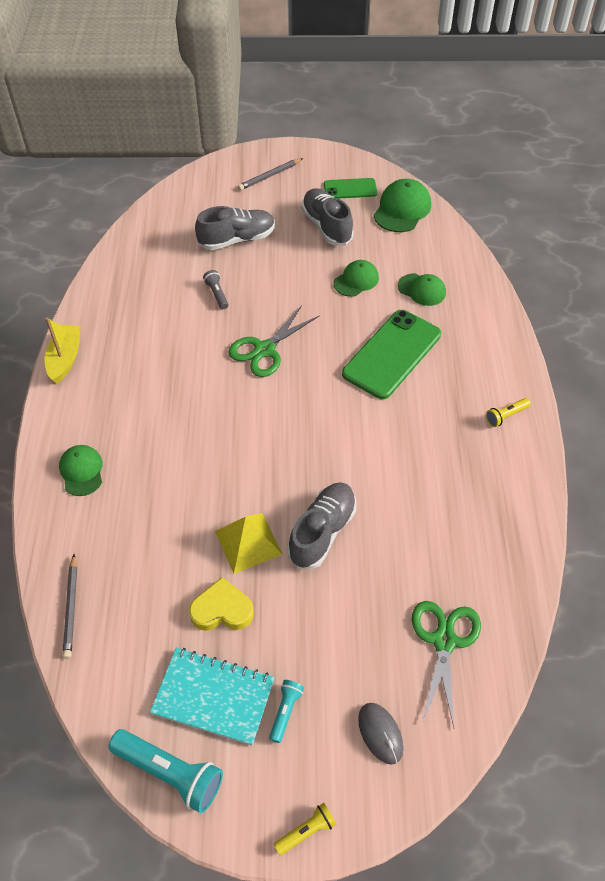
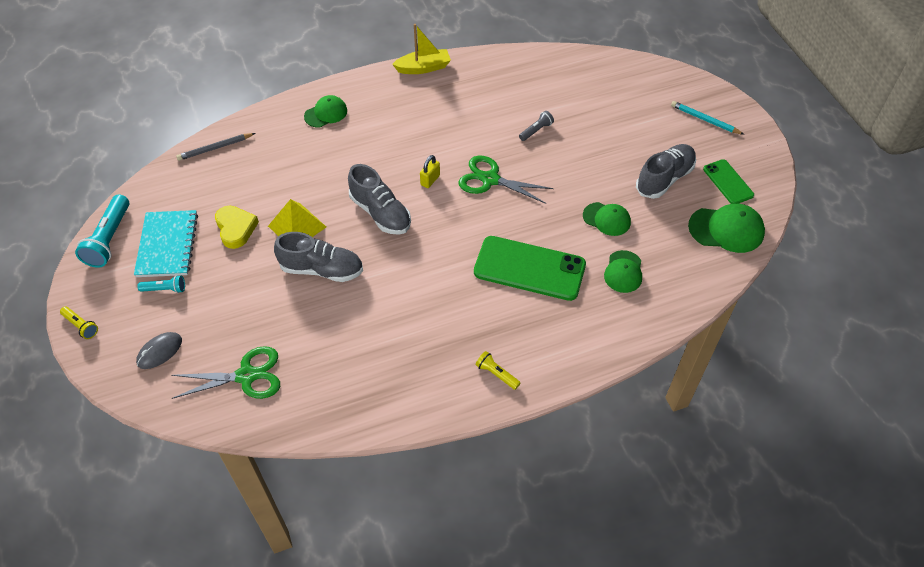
camera: 70 degrees right, 0 degrees up
(237, 239) = (608, 123): grey shoe -> grey shoe (380, 213)
(240, 400) = (430, 180): none -> yellow padlock
(269, 176) = (704, 120): grey pencil -> turquoise pencil

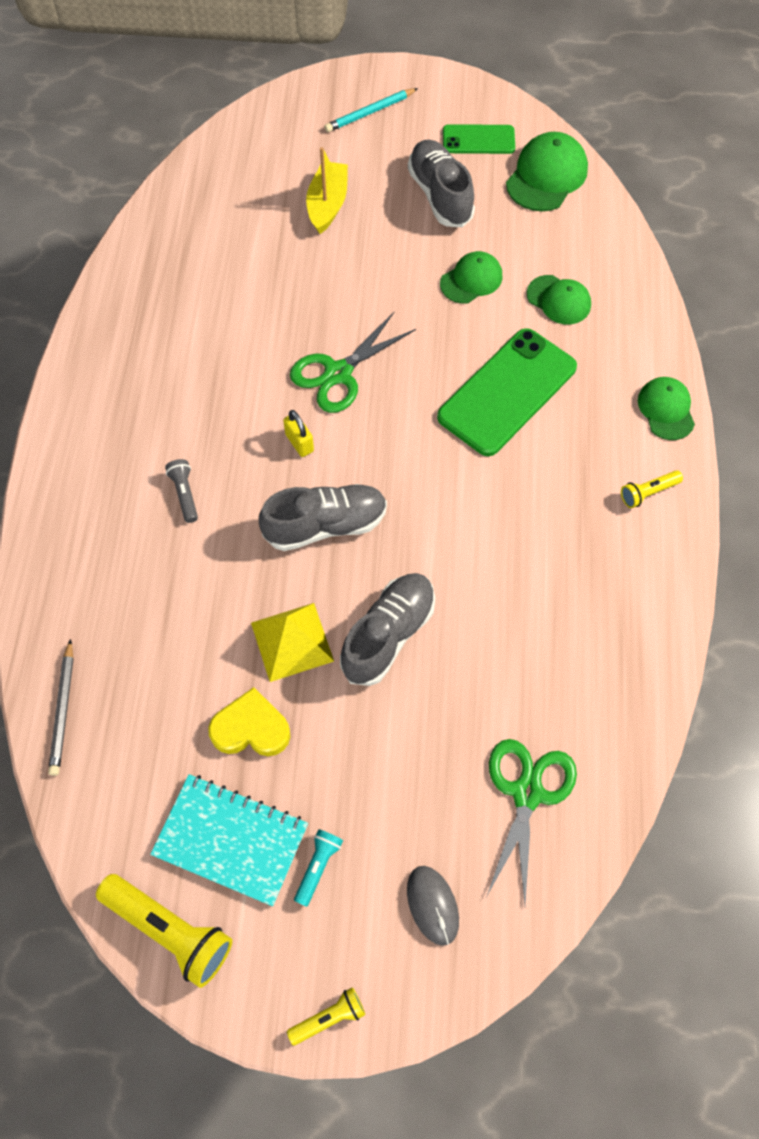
camera: 65 degrees left, 10 degrees up
(109, 239) = (170, 931): turquoise flashlight -> yellow flashlight
(326, 113) = (87, 527): green cap -> green cap (666, 409)
(423, 68) = (76, 367): yellow boat -> yellow boat (327, 204)
(536, 130) = (282, 287): grey flashlight -> grey flashlight (185, 494)

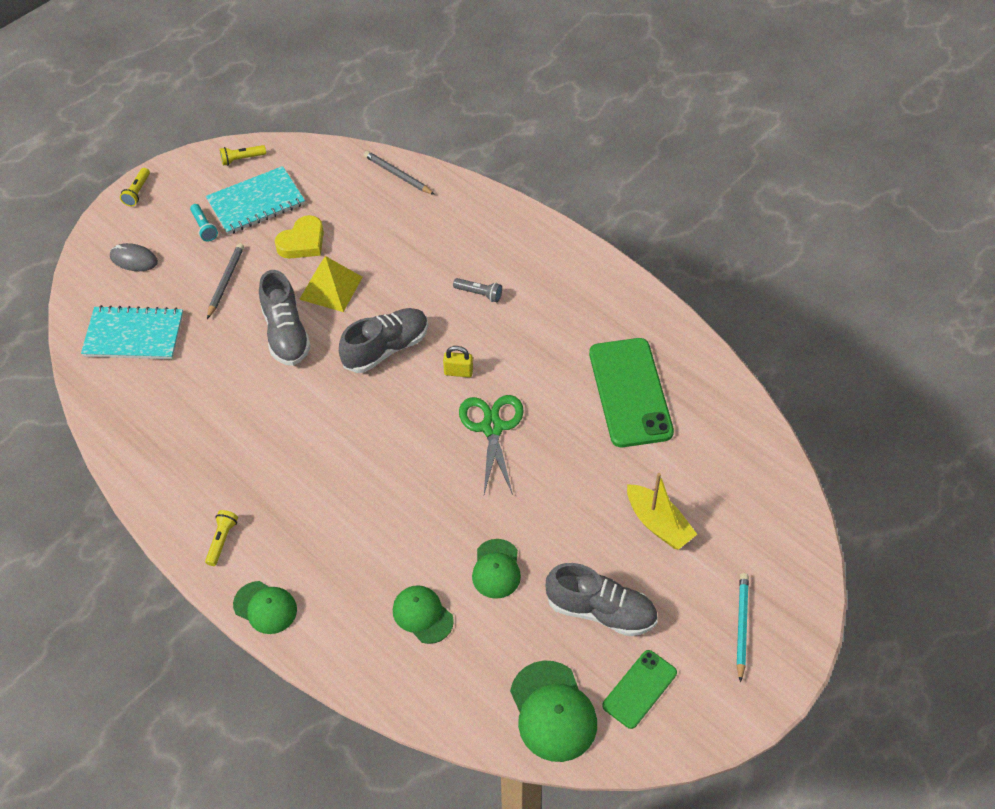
camera: 130 degrees right, 10 degrees down
(170, 931) = (242, 159): yellow flashlight -> yellow flashlight, size x0.53
(326, 525) = (386, 348): grey shoe -> grey shoe turned 150 degrees counterclockwise
(374, 762) = (225, 281): none -> grey pencil
(507, 392) = (379, 517): green phone -> green phone (630, 392)
(527, 792) = (134, 335): green scissors -> turquoise notebook
(559, 300) = (422, 615): green cap -> green cap turned 60 degrees clockwise

